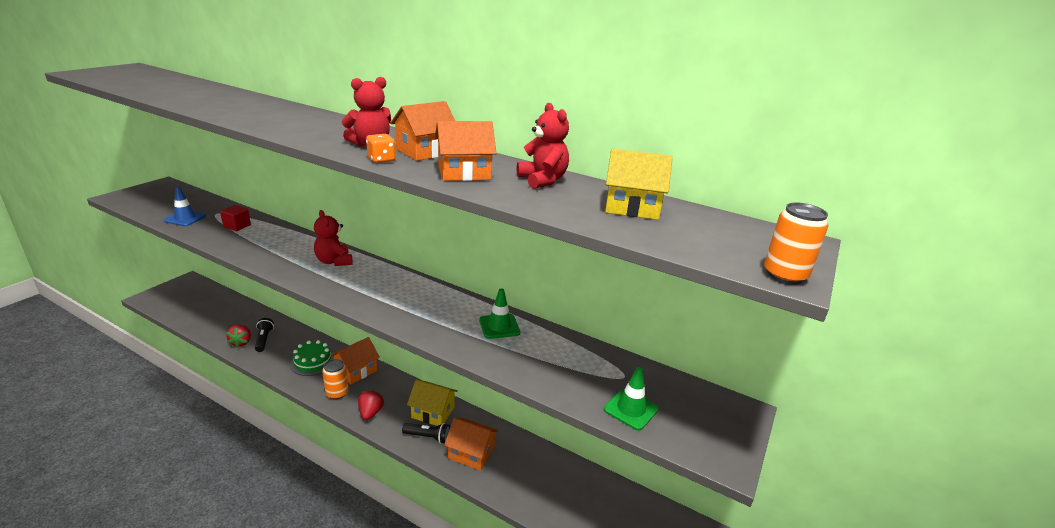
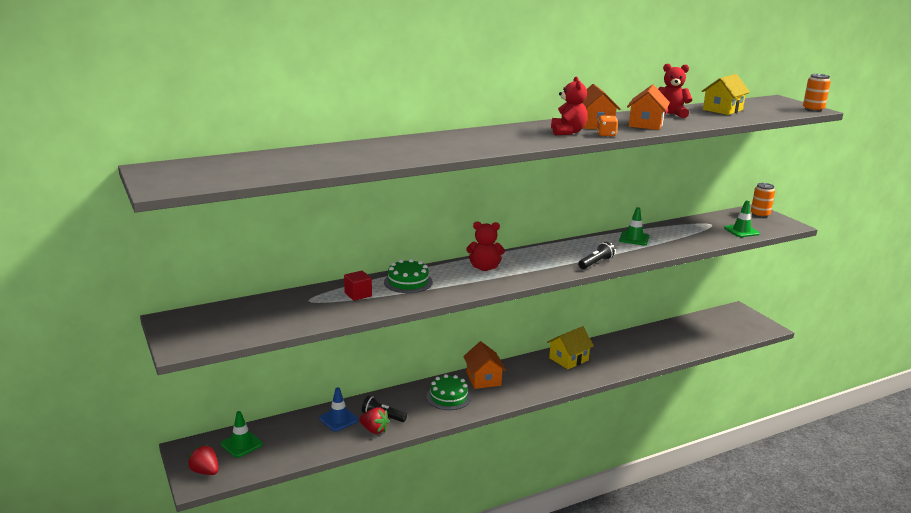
camera: 55 degrees left, 5 degrees down
(185, 218) = (305, 316): blue traffic cone -> blue traffic cone (338, 419)
(200, 297) = (241, 444): none -> green traffic cone
(276, 238) = (408, 282): none -> green cake
(337, 393) = (508, 394): orange can -> orange can (760, 215)
(370, 413) = (547, 384): red strawberry -> red strawberry (205, 471)
(428, 437) = (595, 368): black flashlight -> black flashlight (595, 263)
(471, 453) = (624, 356): orange house -> none

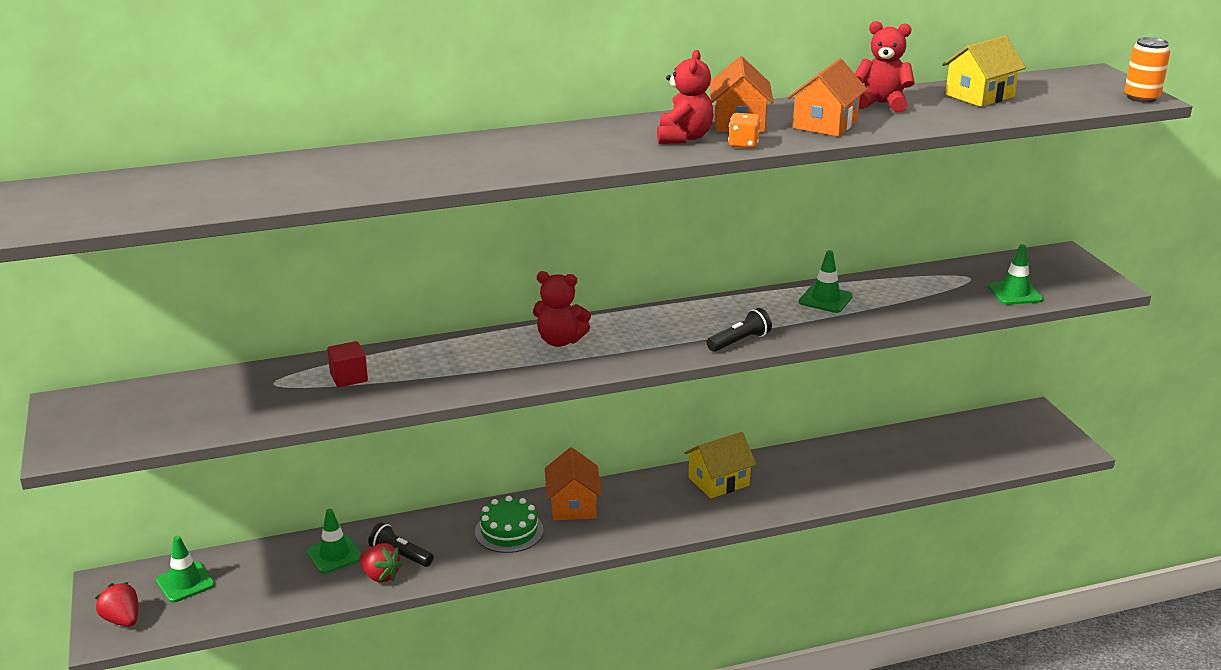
camera: 10 degrees right, 5 degrees up
(338, 419) = (334, 555): blue traffic cone -> green traffic cone
(408, 282) = (432, 360): green cake -> none
(760, 215) = (1064, 263): orange can -> none

